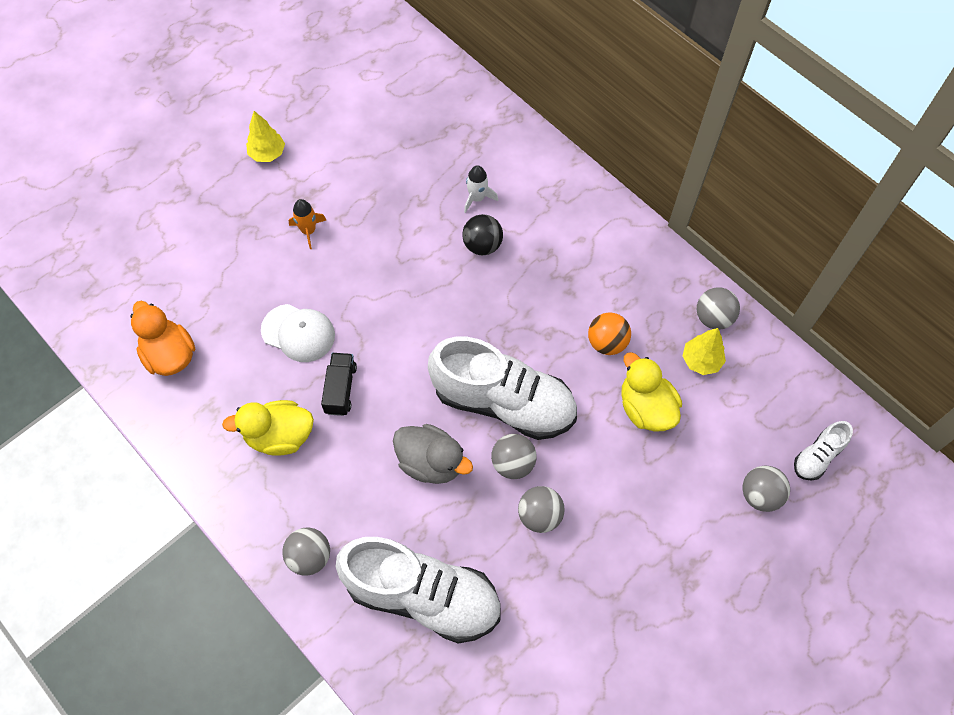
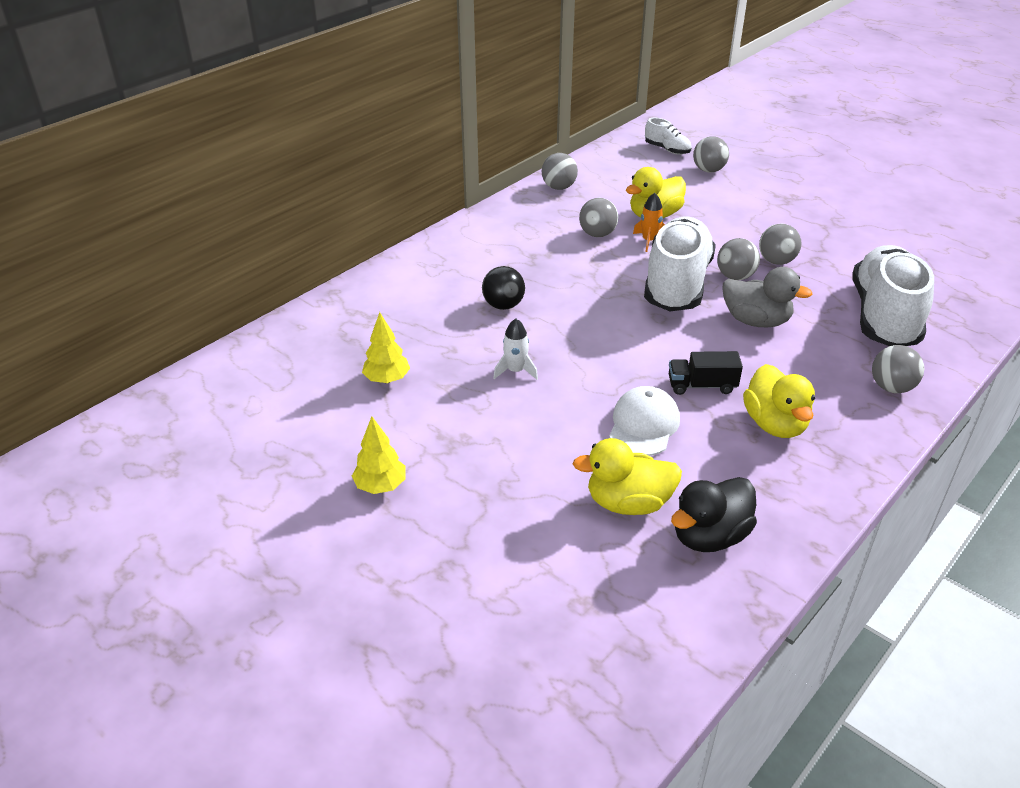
camera: 95 degrees left, 25 degrees down
(170, 355) = (709, 536): orange duck -> black duck
(215, 307) = (628, 503): none -> yellow duck
(308, 231) = (501, 433): orange rocket -> orange rocket (649, 241)
(431, 462) = (756, 321): grey duck -> grey duck turned 90 degrees clockwise
(477, 198) = (443, 312): white rocket -> white rocket (515, 371)
(607, 343) = (597, 234): orange ball -> grey ball
(701, 361) = (601, 192): yellow tree -> yellow tree (387, 379)

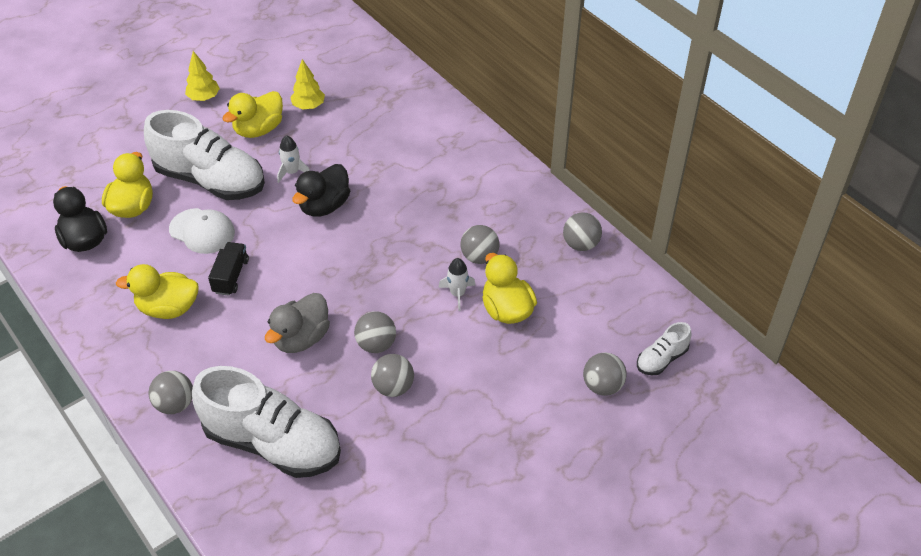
camera: 100 degrees right, 10 degrees up
(442, 415) = (258, 129): none -> yellow duck
(503, 305) = (380, 176): black ball -> none
(564, 337) = (324, 206): none -> black duck
(649, 241) = (457, 294): orange rocket -> white rocket
(676, 284) = (377, 296): white shoe -> white shoe (211, 180)

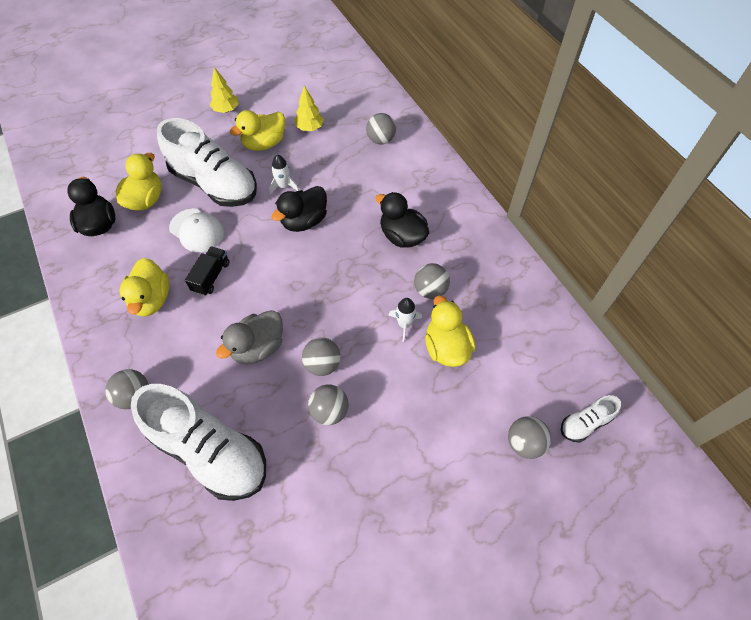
camera: 10 degrees right, 10 degrees up
(168, 308) = (151, 299): yellow duck -> yellow duck turned 105 degrees counterclockwise
(438, 207) = (402, 236): none -> black duck
(580, 244) = (524, 291): grey ball -> grey ball (381, 140)

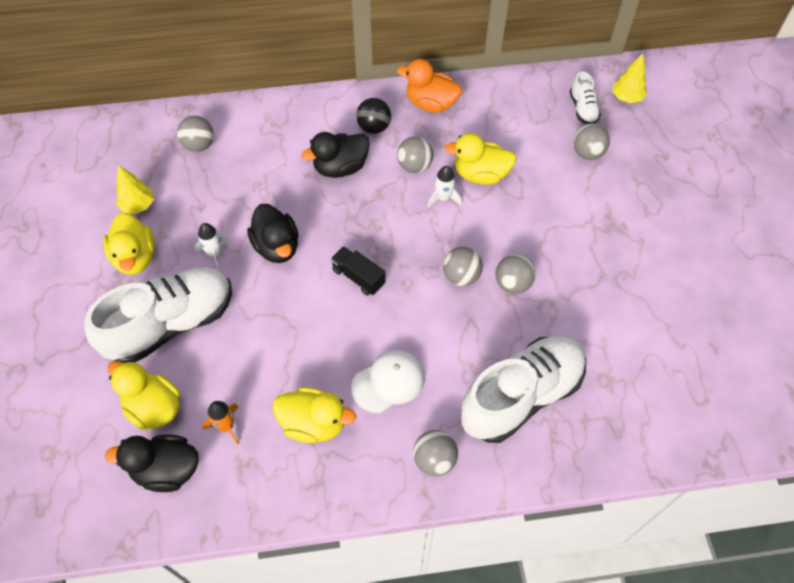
camera: 70 degrees left, 0 degrees up
(139, 246) = (226, 426): none -> orange rocket
(197, 230) = (234, 357): white cap -> white cap (388, 382)
(211, 277) = (310, 355): black truck -> black truck (358, 277)
(226, 110) = (48, 285): yellow tree -> yellow tree (626, 98)
(258, 347) = (420, 328): grey duck -> none
(458, 246) = (374, 127): none -> black ball
(511, 281) = (431, 104): none -> orange duck

